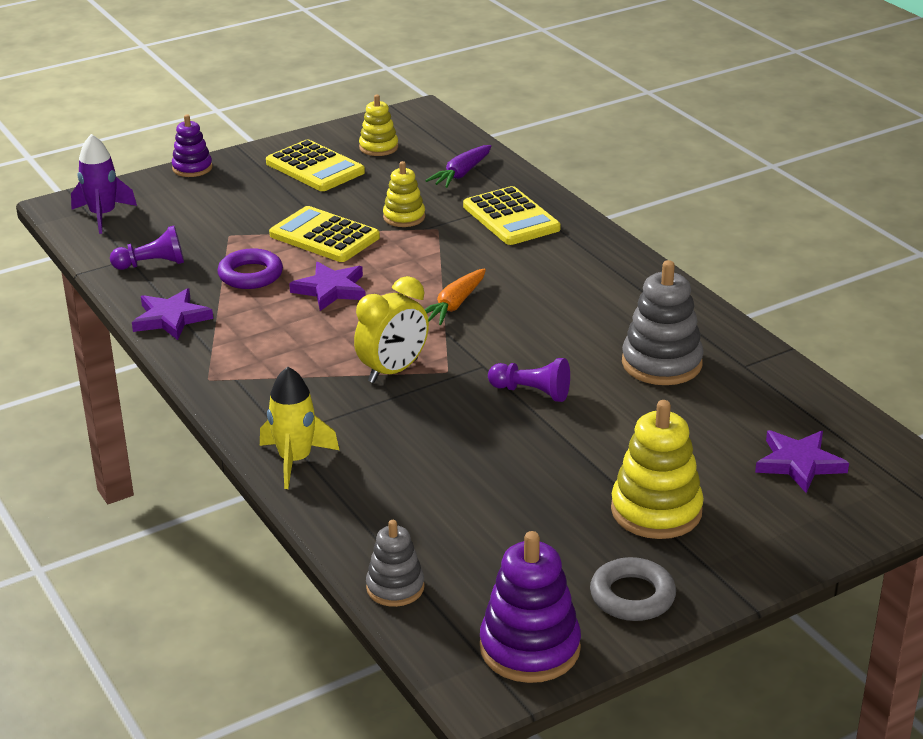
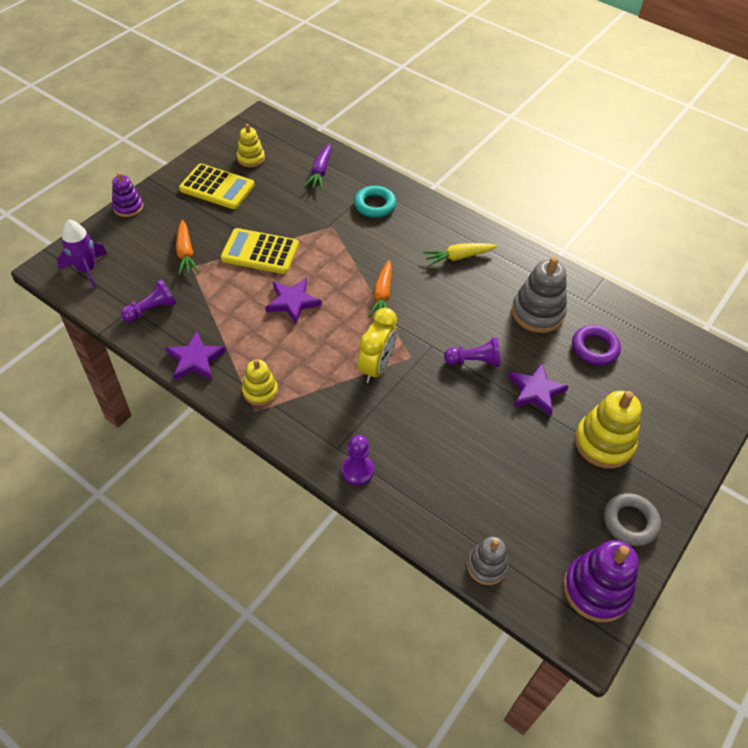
camera: 25 degrees left, 20 degrees up
(231, 221) = (185, 253): none -> orange carrot
(250, 275) = (229, 302): purple ring -> purple ring (594, 348)
(295, 460) = (357, 470): yellow rocket -> purple pawn
(404, 217) = (304, 221): yellow stacking toy -> yellow stacking toy (260, 391)
(511, 218) = (375, 205): yellow calculator -> turquoise ring
(589, 288) = (458, 257): none -> yellow carrot
(799, 463) = (660, 376): purple star -> purple star (535, 391)

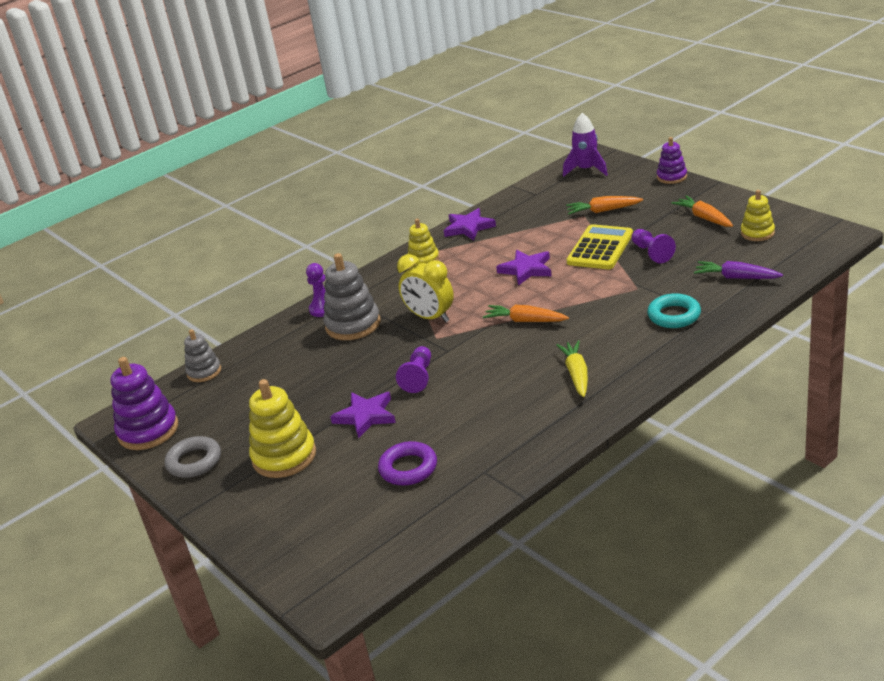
camera: 110 degrees right, 20 degrees down
(151, 309) = (532, 203): purple pawn -> purple pawn (652, 253)
(217, 187) = (704, 218): yellow calculator -> orange carrot
(537, 313) = (474, 428): grey stacking toy -> grey stacking toy (353, 325)

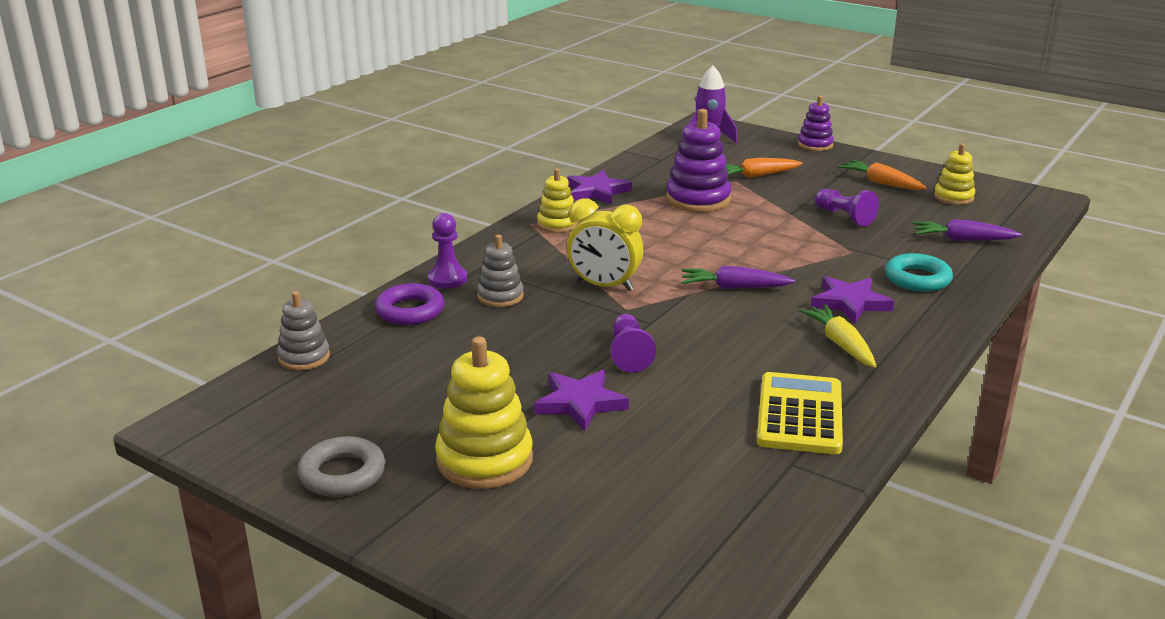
camera: 20 degrees left, 5 degrees down
(148, 431) = (247, 436): purple stacking toy -> purple stacking toy (698, 199)
(353, 325) = (500, 296): grey stacking toy -> grey stacking toy, size x0.61
(408, 468) = (681, 465): purple ring -> purple ring (410, 310)
(525, 321) = (734, 287): orange carrot -> purple carrot
(526, 269) = (700, 234): purple star -> purple star (850, 303)
(600, 248) = (778, 212): yellow calculator -> yellow calculator (799, 415)

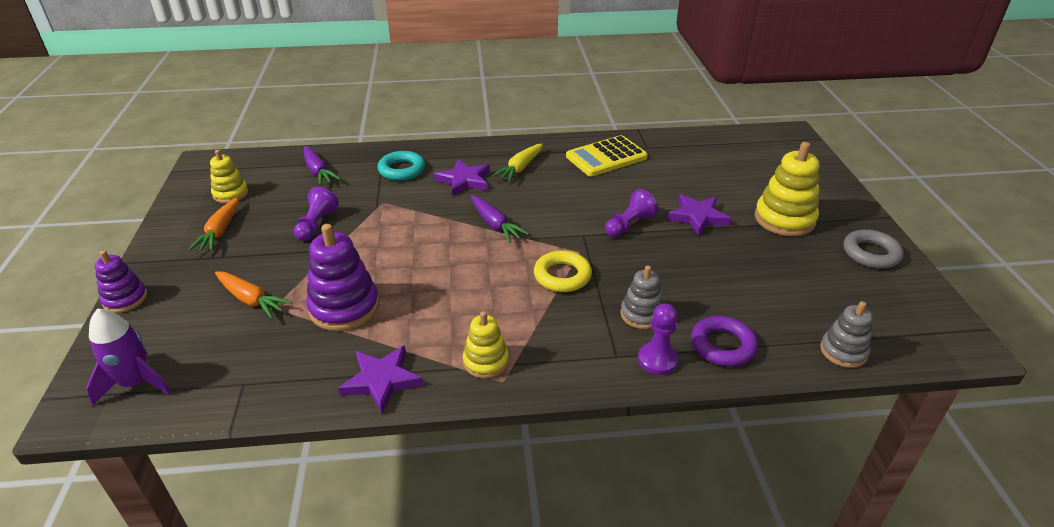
camera: 130 degrees left, 10 degrees up
(604, 286) = (562, 276): yellow clock -> yellow ring

